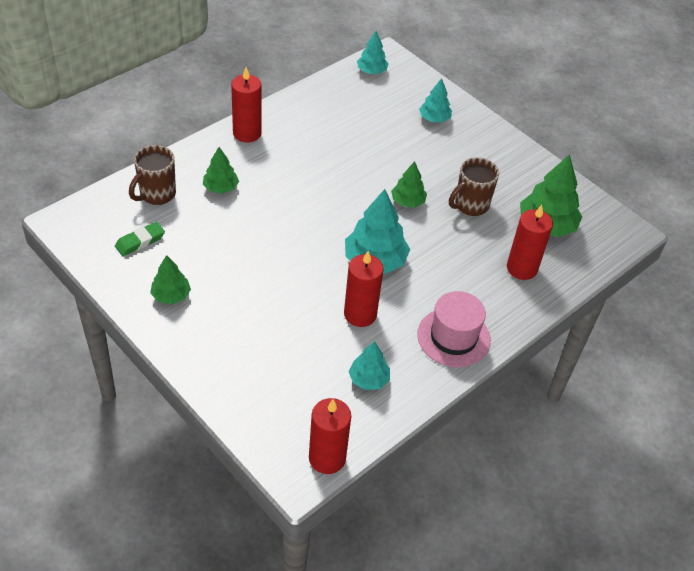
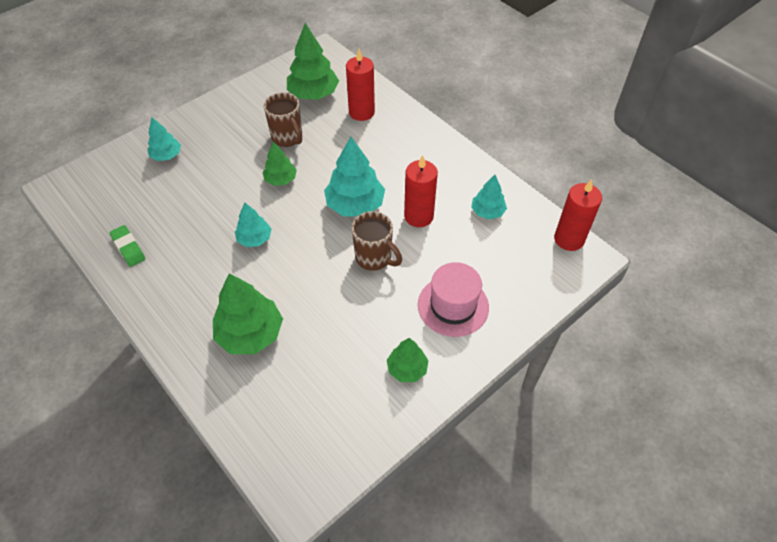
camera: 85 degrees left, 5 degrees up
(140, 241) = (331, 407): green eraser -> green eraser (128, 248)
(156, 194) = (256, 398): brown mug -> brown mug (374, 258)
(221, 188) = (250, 333): green tree -> green tree, size x1.72
(247, 133) = (163, 313): red candle -> none
(371, 71) = (79, 201): turquoise tree -> turquoise tree (254, 239)
(453, 337) = (437, 157): pink hat -> pink hat (453, 306)

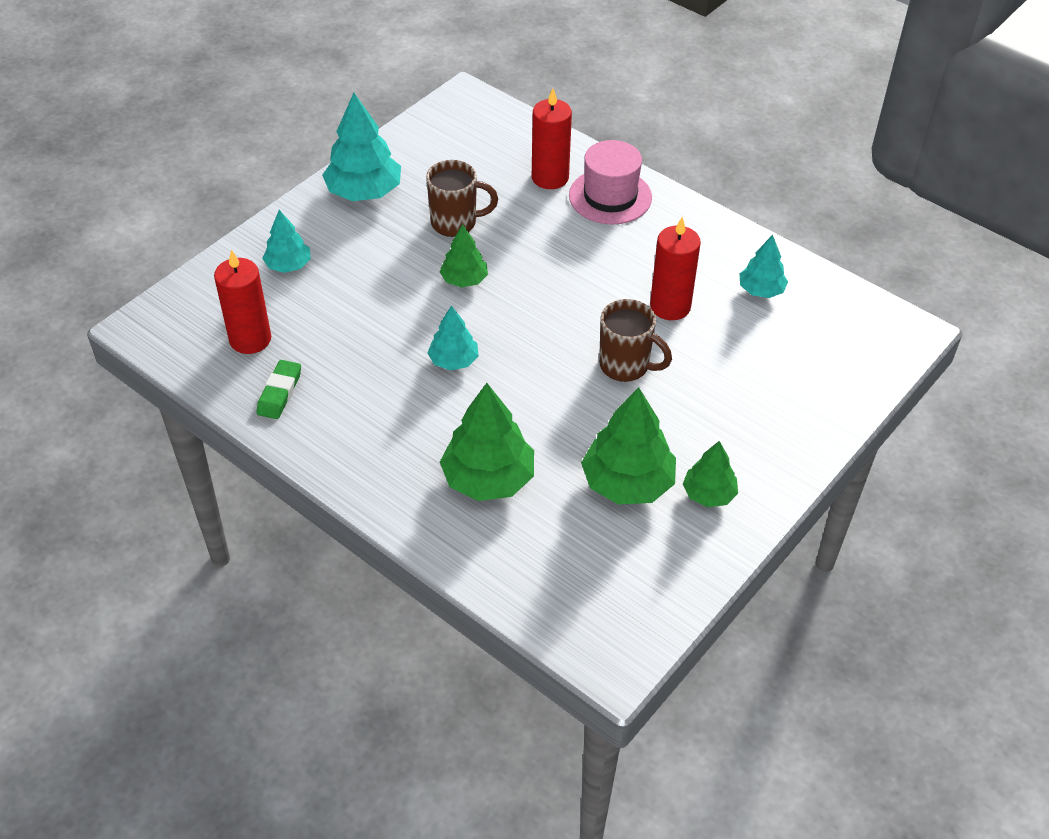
camera: 10 degrees left, 5 degrees down
(128, 248) = (279, 393): green eraser -> green eraser turned 60 degrees clockwise
(287, 138) = (455, 223): brown mug -> brown mug turned 45 degrees counterclockwise
(313, 94) = (473, 159): green tree -> green tree (627, 483)
(355, 204) = (578, 301): turquoise tree -> turquoise tree (364, 192)
(453, 306) = (747, 412): pink hat -> pink hat (610, 196)
(569, 239) = (877, 312): red candle -> red candle (250, 339)

